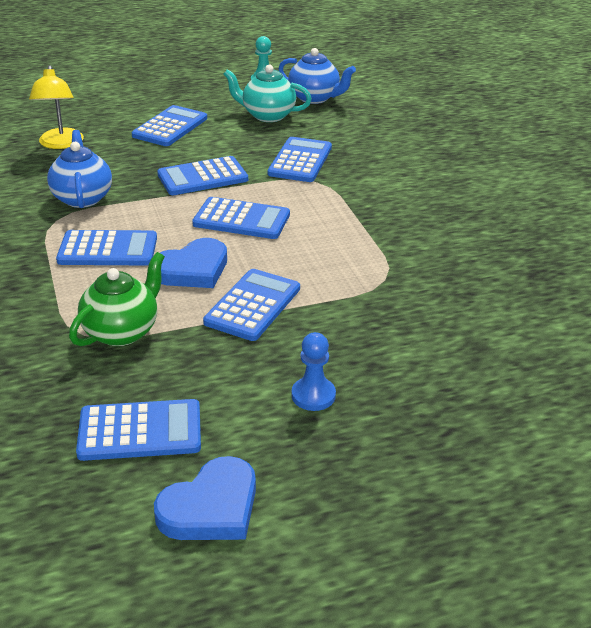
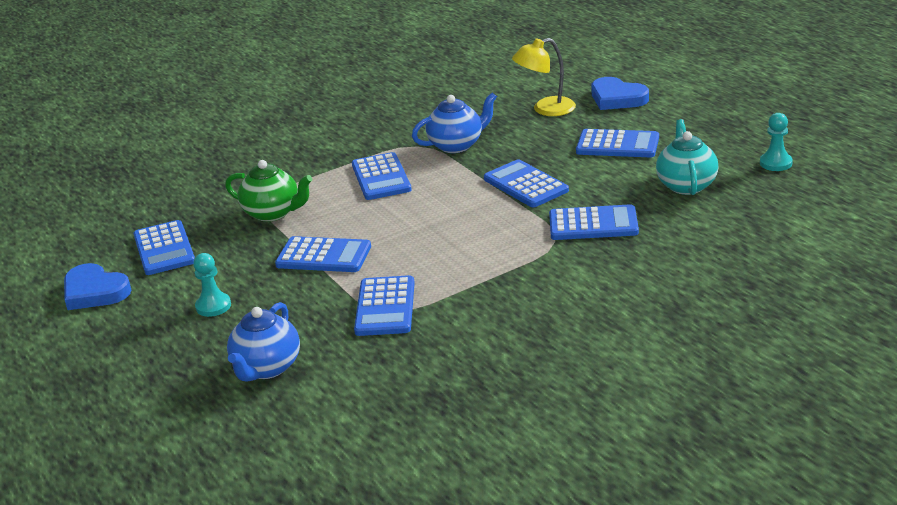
camera: 80 degrees right, 5 degrees down
(192, 269) = (366, 218): blue heart -> blue heart (617, 98)
(241, 219) = (458, 220): blue calculator -> blue calculator (385, 307)
(313, 395) = (213, 306): blue pawn -> turquoise pawn
(315, 98) = (757, 201): blue teapot -> blue teapot (266, 368)

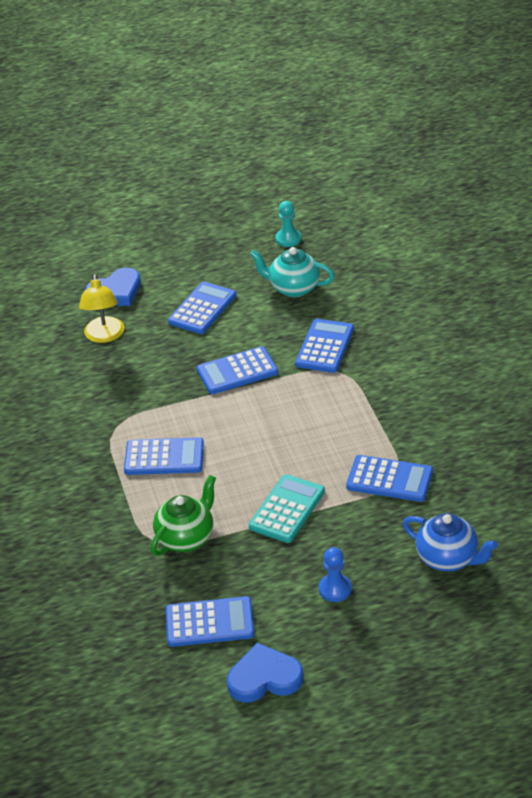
camera: 75 degrees left, 10 degrees up
(95, 291) = (264, 678): blue heart -> blue heart turned 150 degrees counterclockwise
(213, 306) = (335, 589): turquoise pawn -> blue pawn
(323, 256) = (287, 509): blue calculator -> turquoise calculator
(457, 145) = (134, 401): blue teapot -> none

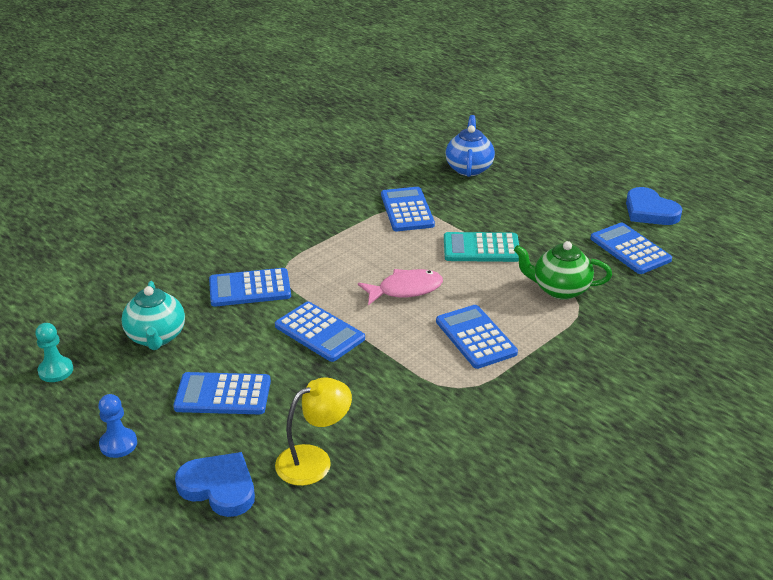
camera: 120 degrees left, 5 degrees down
(258, 437) = (405, 289): none -> pink fish
(335, 589) = (542, 205): blue pawn -> blue pawn (118, 444)

